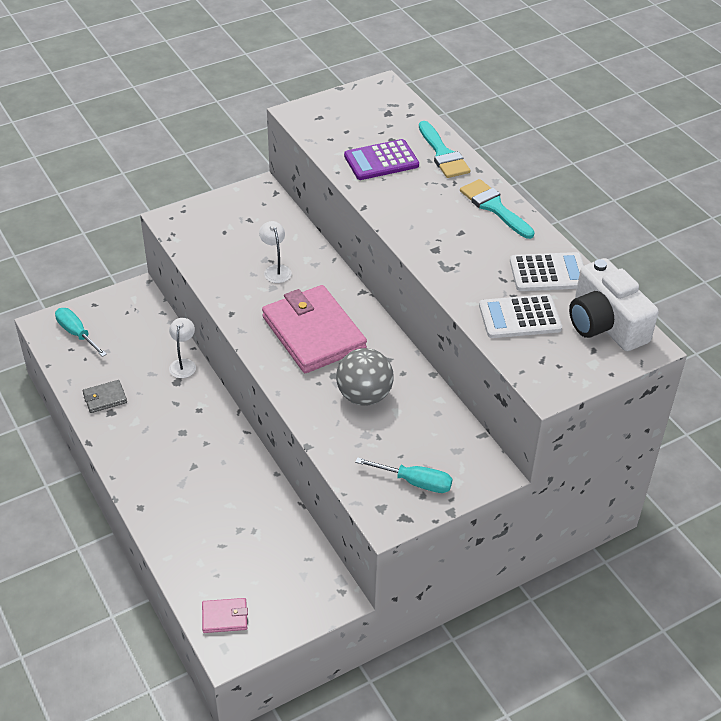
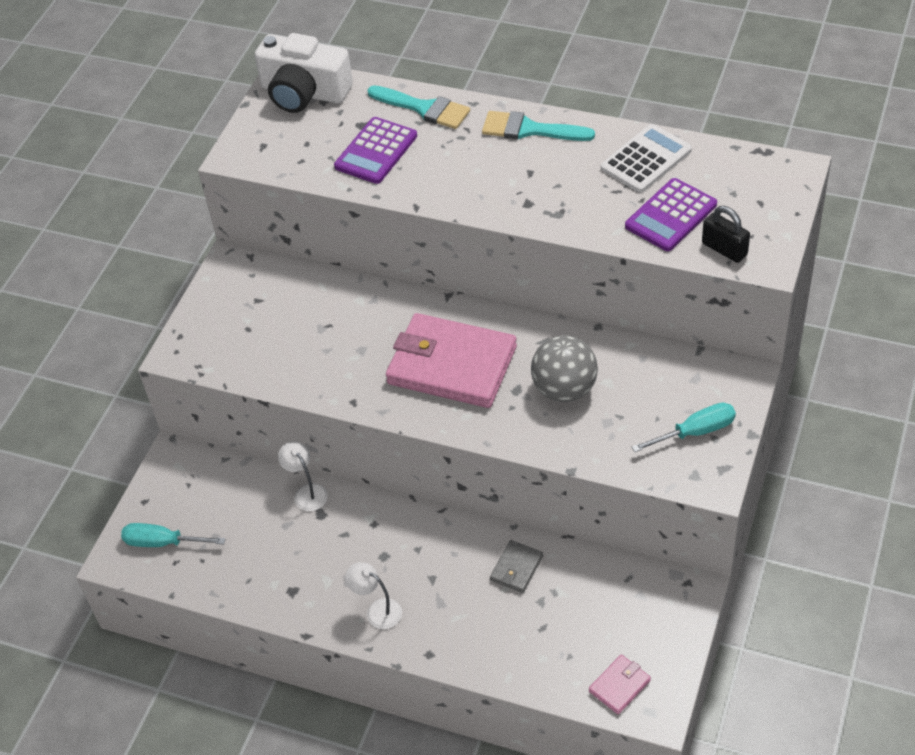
camera: 35 degrees left, 5 degrees up
(105, 398) = (270, 582): grey wallet -> grey wallet (516, 568)
(276, 270) = (344, 331): white lamp -> white lamp (377, 610)
(519, 317) = (671, 215): white calculator -> purple calculator
(529, 361) = (724, 249): none -> black padlock
(605, 324) = (742, 173): white camera -> white camera (304, 92)

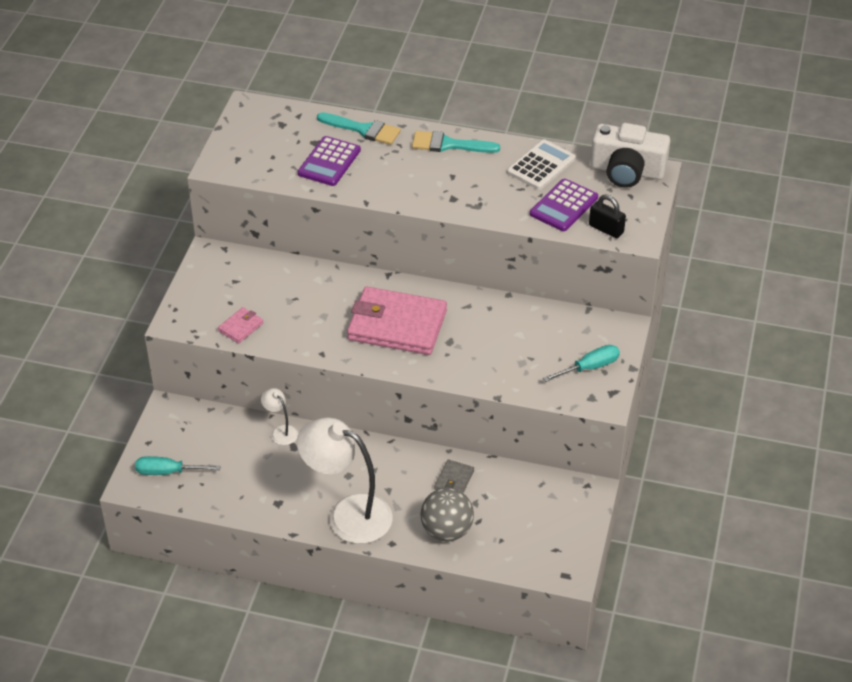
camera: 10 degrees left, 5 degrees down
(304, 92) = (265, 118): white camera -> white camera (627, 171)
(377, 610) = (347, 514): white lamp -> white lamp, size x2.26
(564, 389) = (487, 340): grey ball -> grey ball (446, 530)
(619, 686) = (541, 559): pink wallet -> pink wallet (241, 327)

